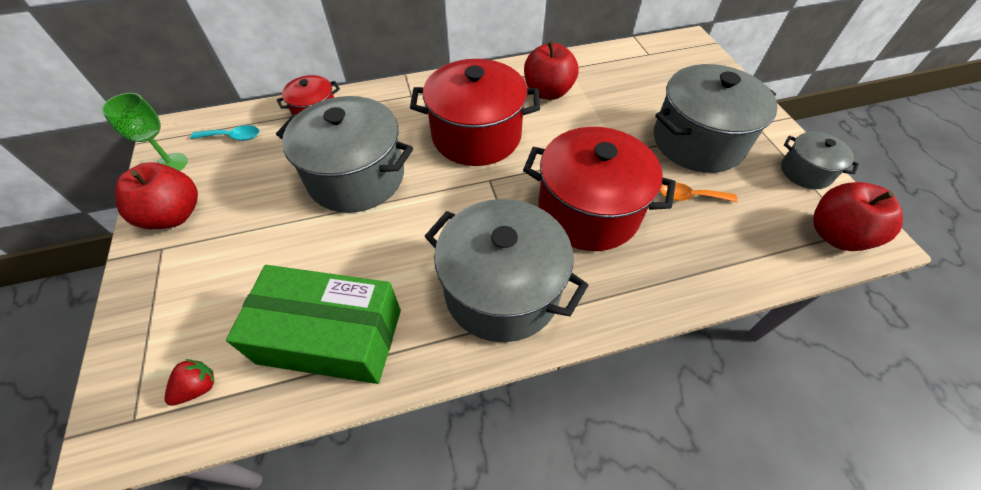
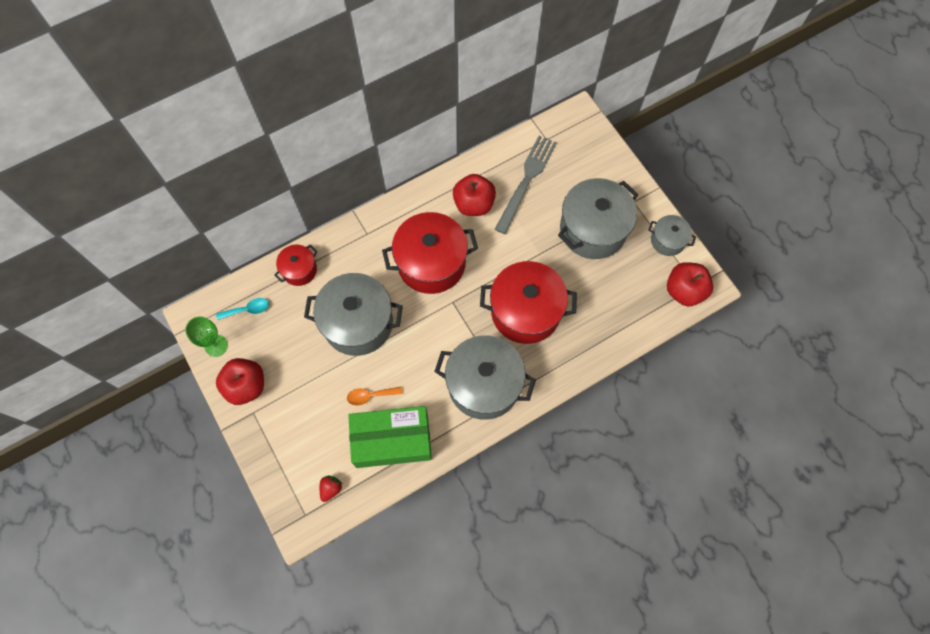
camera: 15 degrees left, 15 degrees up
(617, 83) = (526, 181): none -> grey fork
(690, 196) = (591, 282): orange spoon -> orange spoon (370, 396)

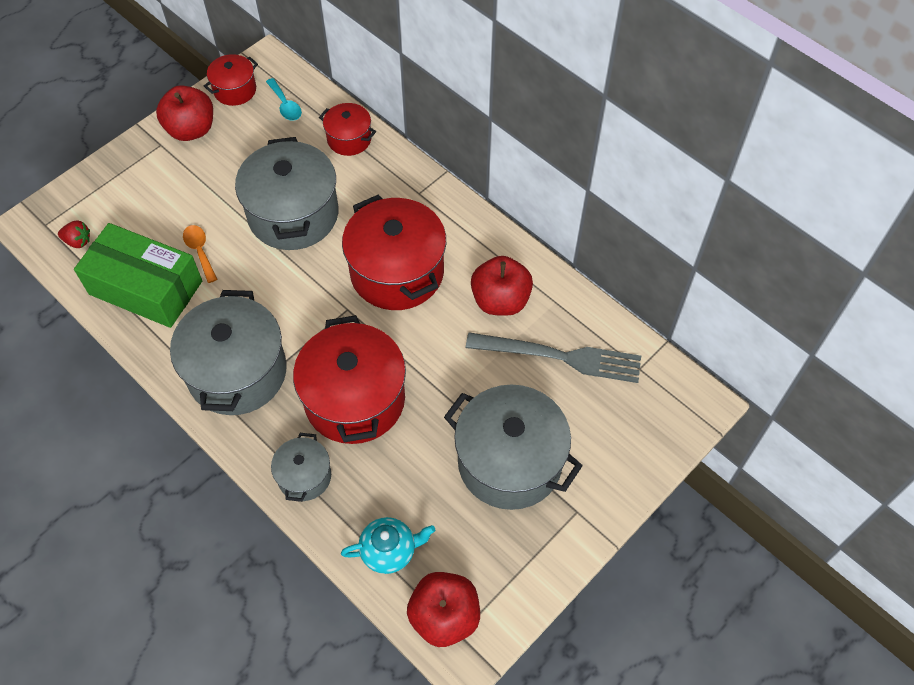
camera: 75 degrees right, 10 degrees down
(216, 345) = (235, 90): green goblet -> red pot
(392, 440) = (145, 288): green box -> green box turned 45 degrees counterclockwise
(637, 313) = (389, 551): none -> turquoise teapot
(667, 240) = (525, 575): grey pot -> grey pot (304, 476)

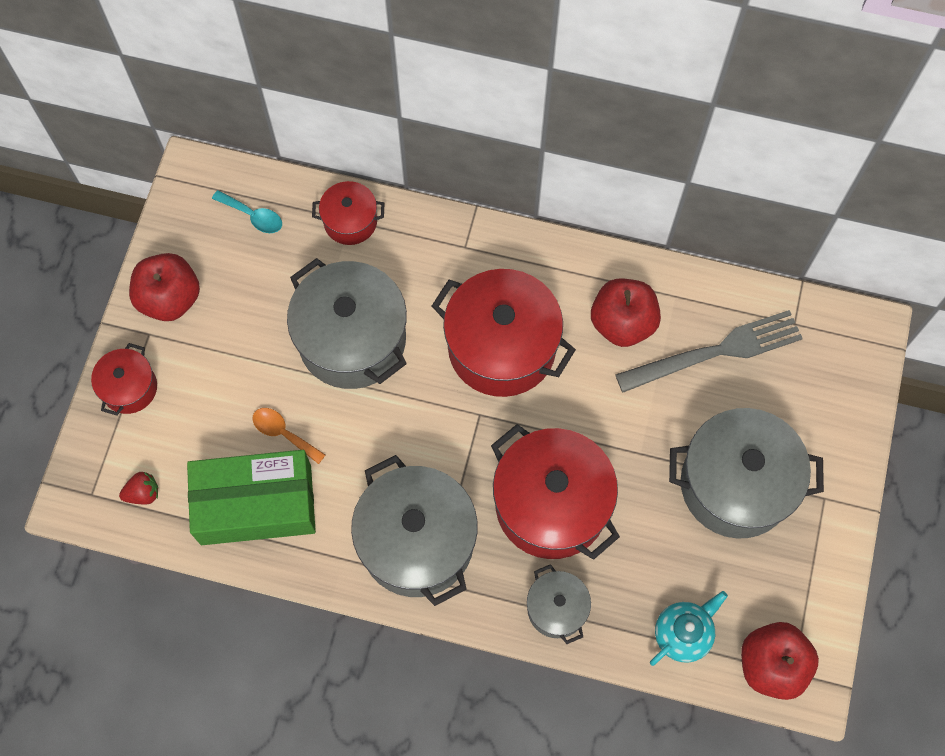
camera: 30 degrees left, 10 degrees up
(235, 90) = (184, 226): red pot -> red pot (129, 388)

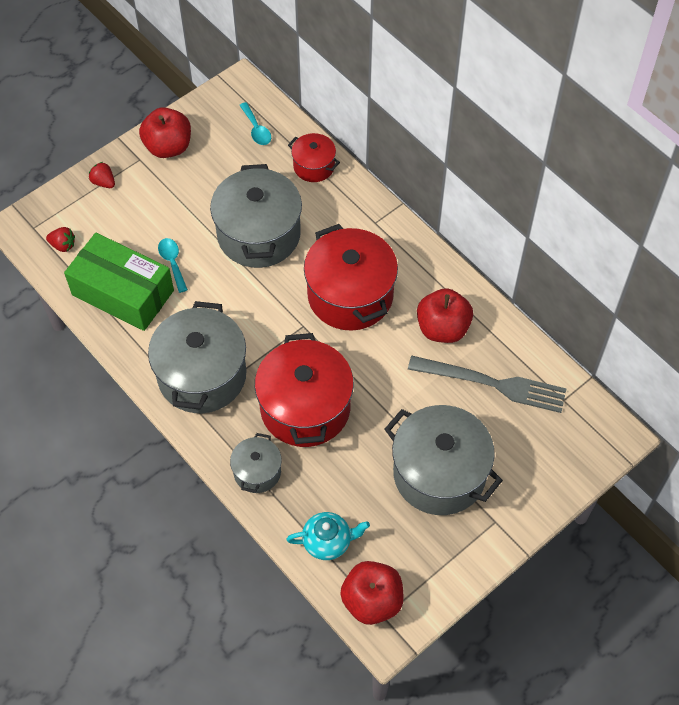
camera: 35 degrees right, 10 degrees down
(129, 388) = (103, 182): red pot -> red strawberry
(283, 433) = (172, 262): orange spoon -> turquoise spoon

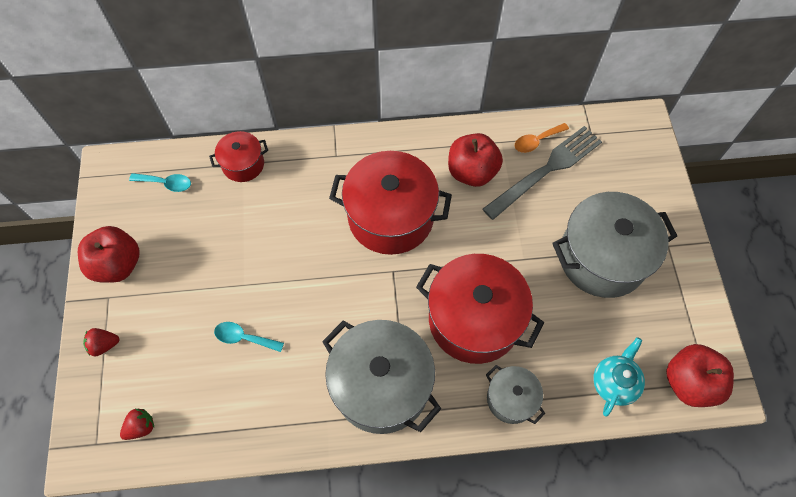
camera: 55 degrees left, 5 degrees up
(123, 293) = (240, 402): green box -> none
(258, 234) = (274, 248): grey pot -> none
(517, 360) = (536, 141): none -> orange spoon

